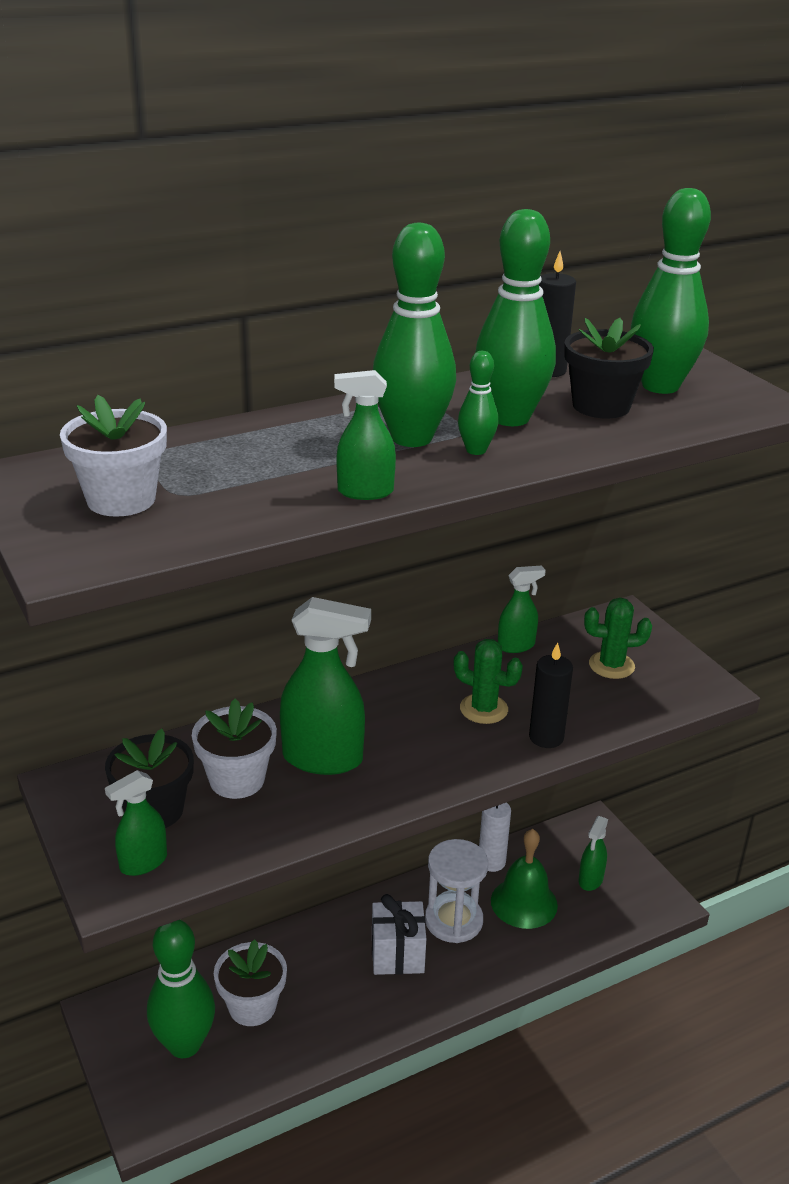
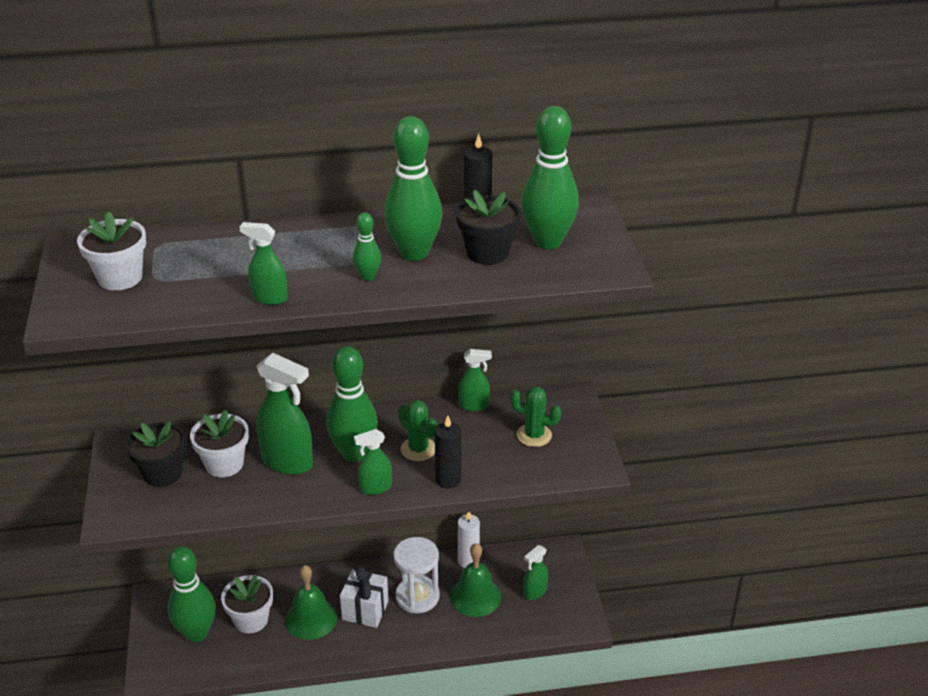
camera: 20 degrees right, 5 degrees up
(143, 863) = (137, 506): green spray bottle -> green spray bottle (375, 487)
(332, 983) = (311, 618): none -> green bell
(411, 438) = (333, 259): green bowling pin -> green bowling pin (354, 453)

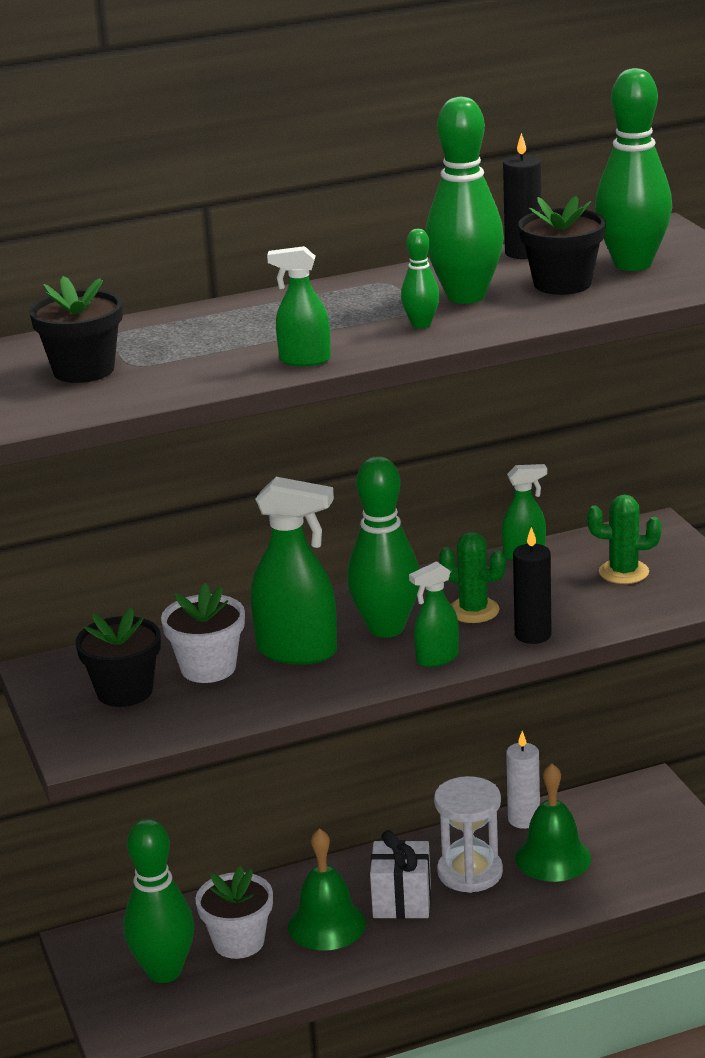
camera: 10 degrees left, 10 degrees down
(120, 278) = (84, 370): white flower pot -> black flower pot
(535, 592) = (634, 838): green spray bottle -> none

